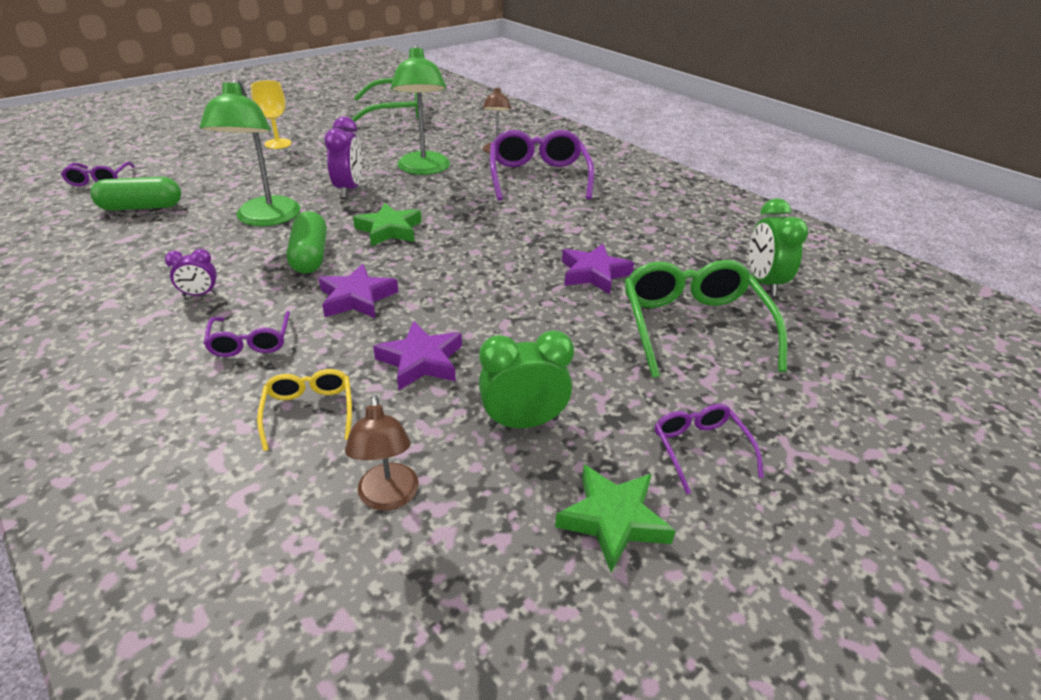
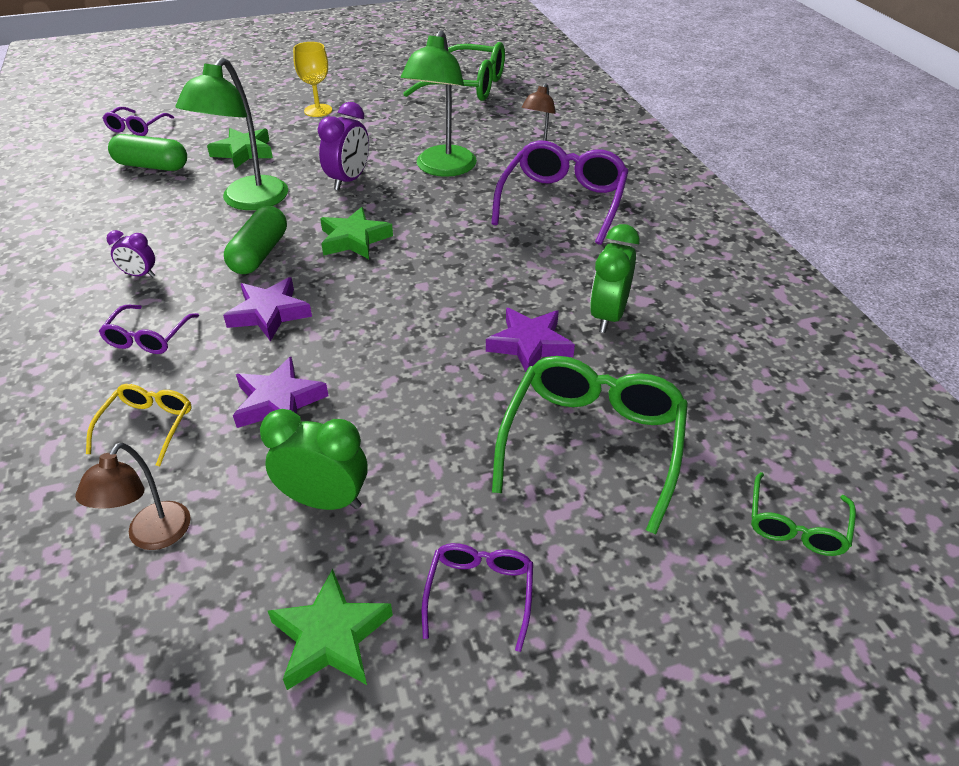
camera: 25 degrees right, 5 degrees up
(230, 183) = (244, 152): none -> green star
(764, 283) = (729, 409): green clock -> green clock (608, 316)
(863, 341) = (796, 525): none -> green glasses

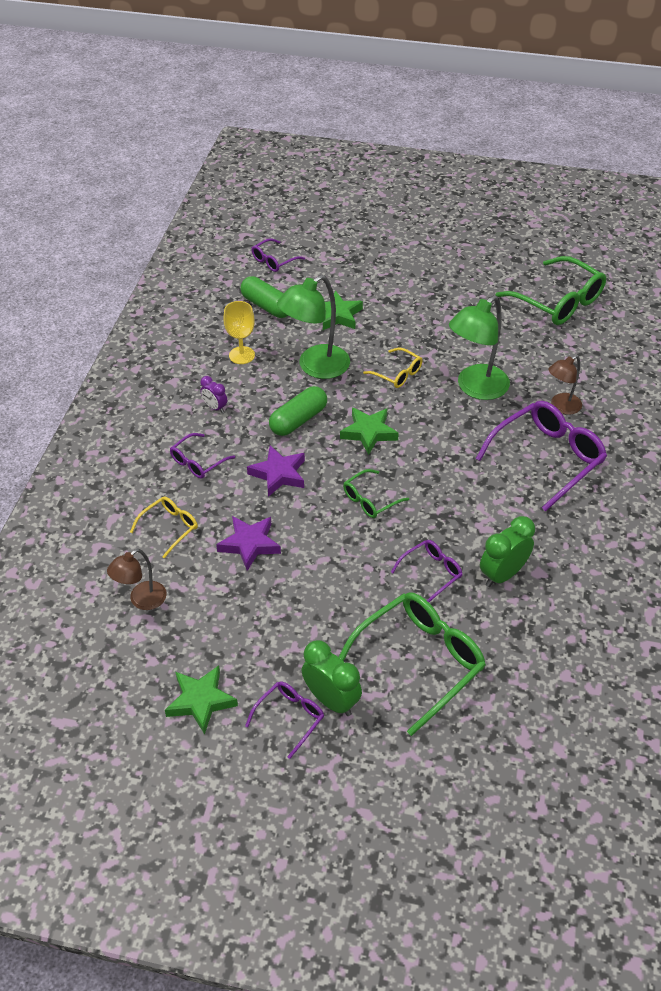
camera: 30 degrees right, 5 degrees up
(318, 110) = (417, 288): yellow goblet -> yellow goblet (241, 355)
(324, 500) = (240, 622): green clock -> green clock (331, 700)
(348, 180) = (397, 374): purple clock -> yellow glasses
(530, 345) = (431, 573): purple star -> purple glasses
(796, 525) = (503, 774): green glasses -> green glasses (370, 500)

